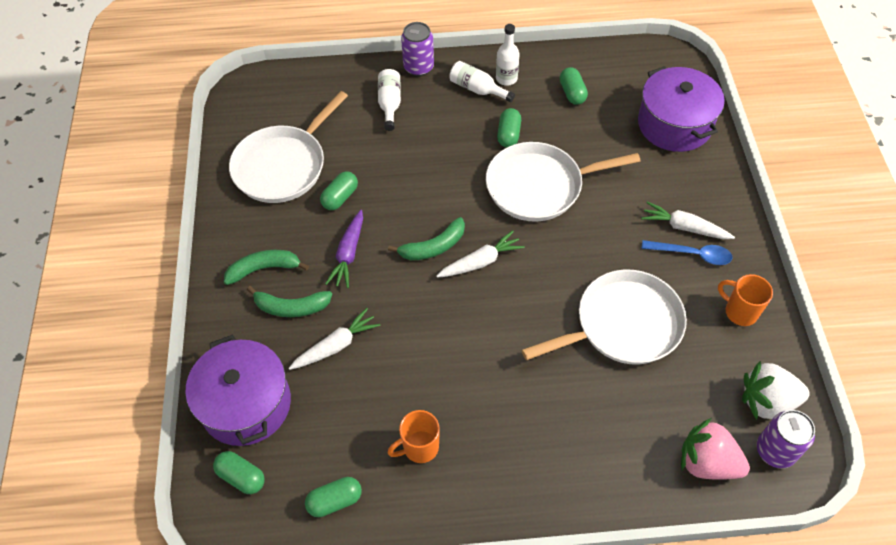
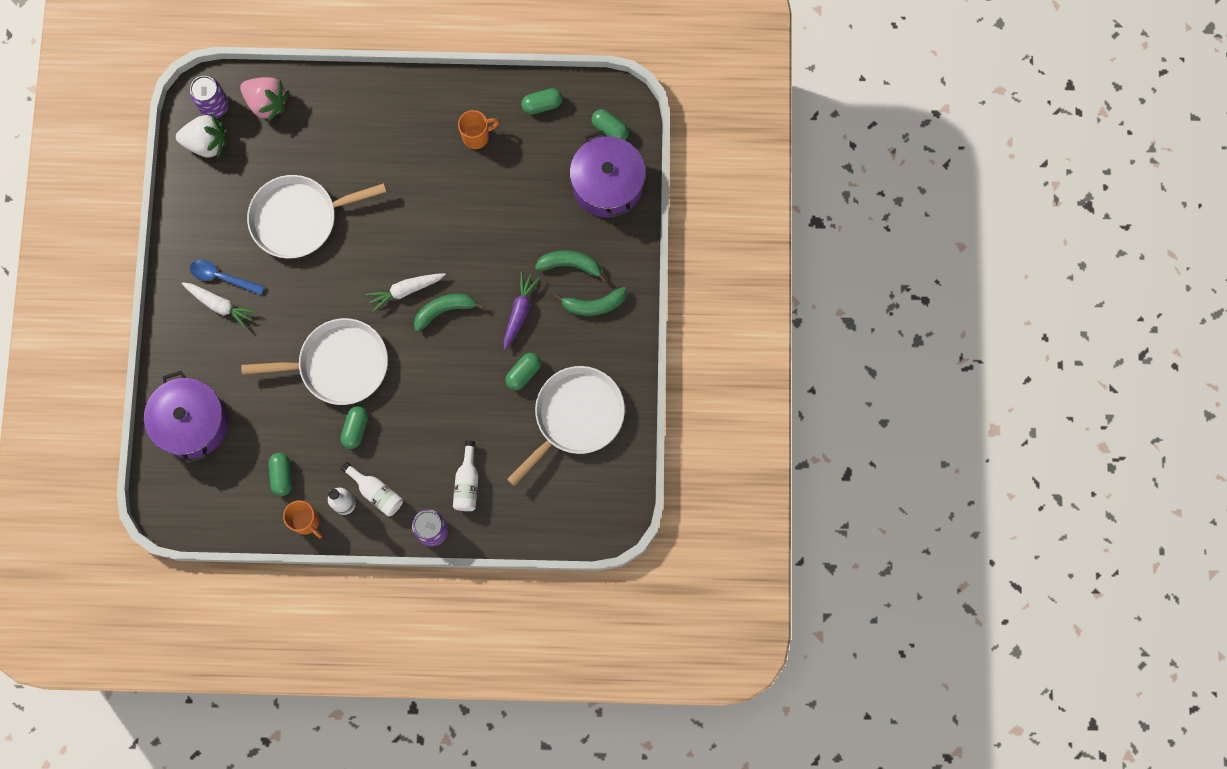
camera: 175 degrees left, 20 degrees up
(336, 345) = (535, 226): white carrot -> none
(739, 312) = (200, 219): orange mug -> orange mug (306, 521)

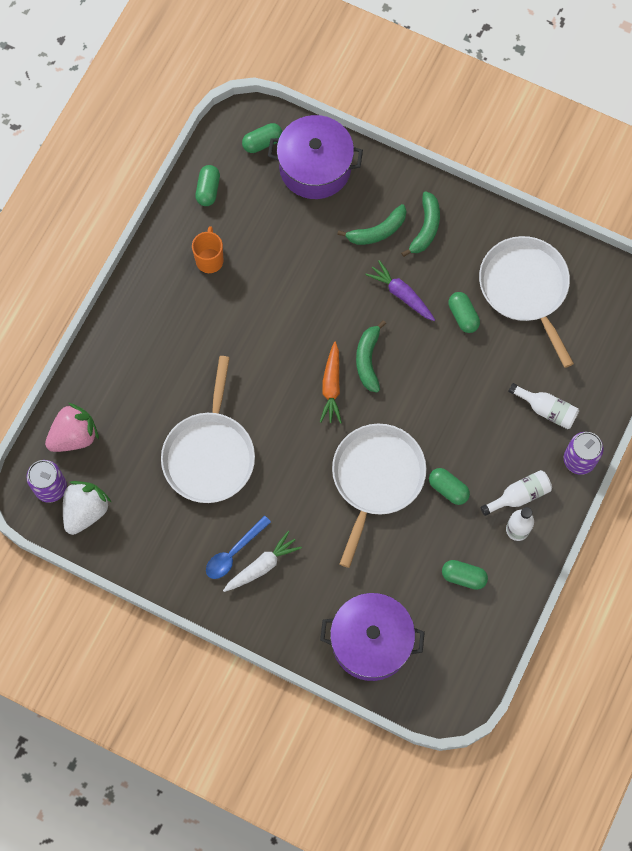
camera: 65 degrees left, 5 degrees down
(306, 521) = (519, 572): orange mug -> none
(405, 291) = (331, 387): white carrot -> orange carrot
(570, 265) = (377, 231): green banana -> green banana turned 150 degrees counterclockwise

